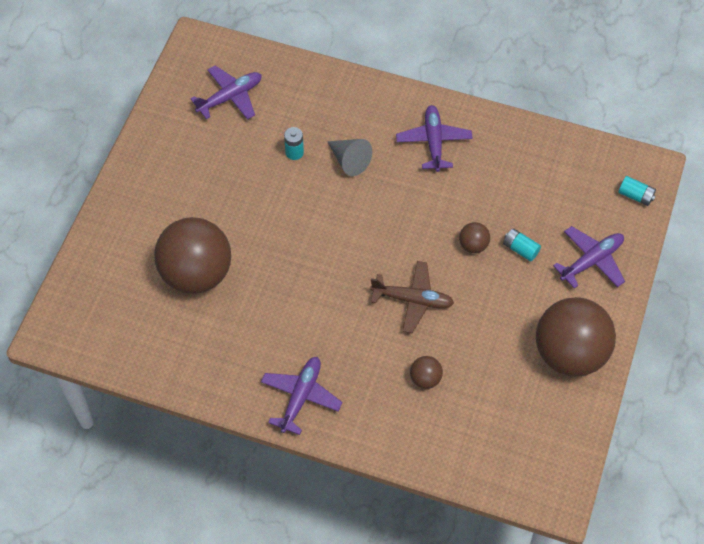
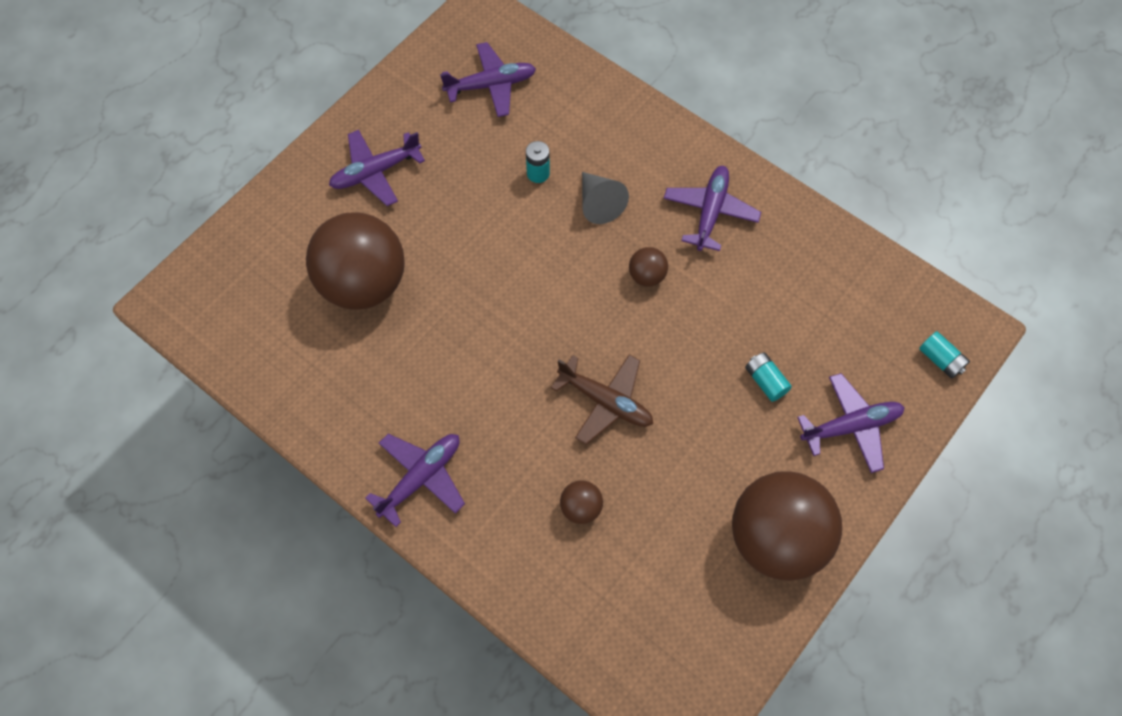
camera: 20 degrees right, 5 degrees up
(169, 189) = (375, 172): none -> purple plane
(473, 245) = (708, 357): brown ball -> brown ball (647, 276)

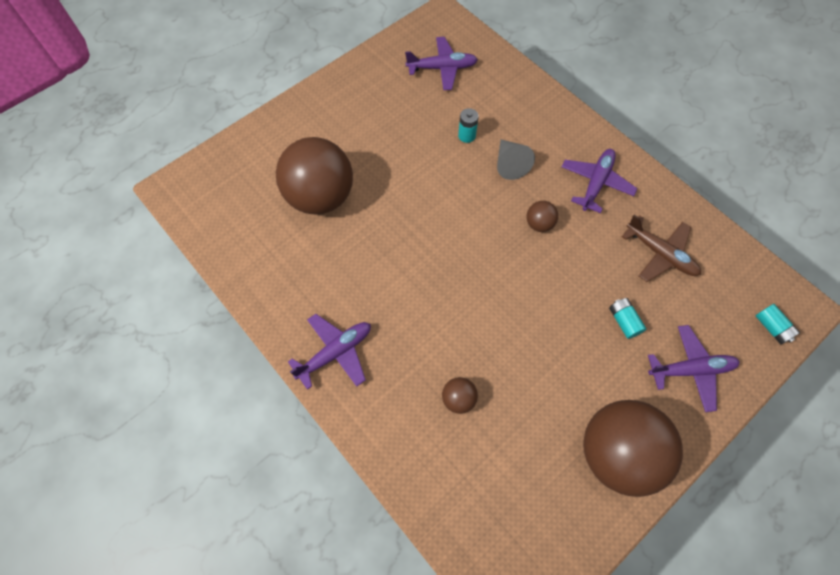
camera: 10 degrees right, 0 degrees up
(375, 172) = (345, 117): purple plane -> none
(606, 402) = (492, 317): brown plane -> brown plane (660, 254)

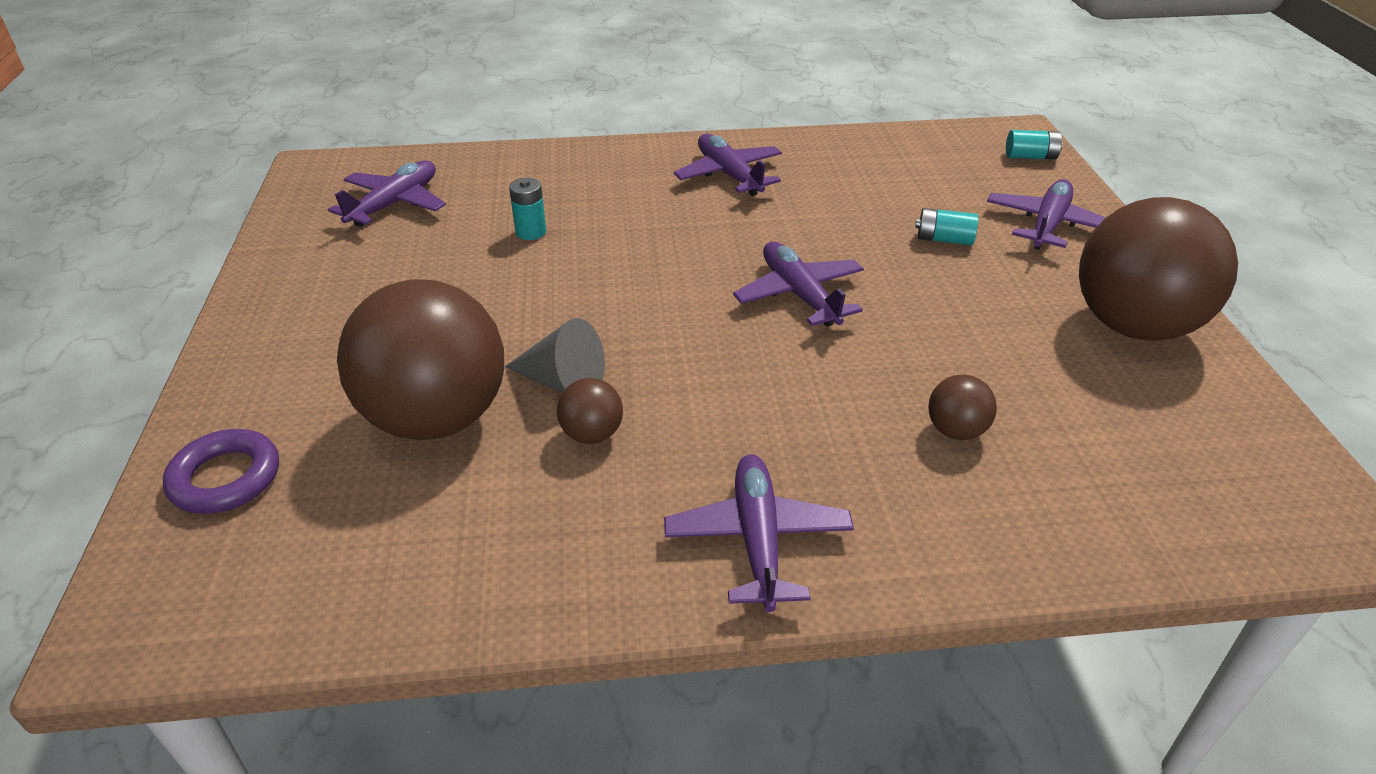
camera: 55 degrees left, 25 degrees down
(246, 157) = (226, 478): none -> purple ring
(510, 164) = (622, 219): grey cone -> grey cone (563, 382)
(511, 278) = (799, 294): none -> purple plane
(539, 224) = (739, 237): brown ball -> brown ball (592, 434)
(660, 254) = (874, 178): brown plane -> none

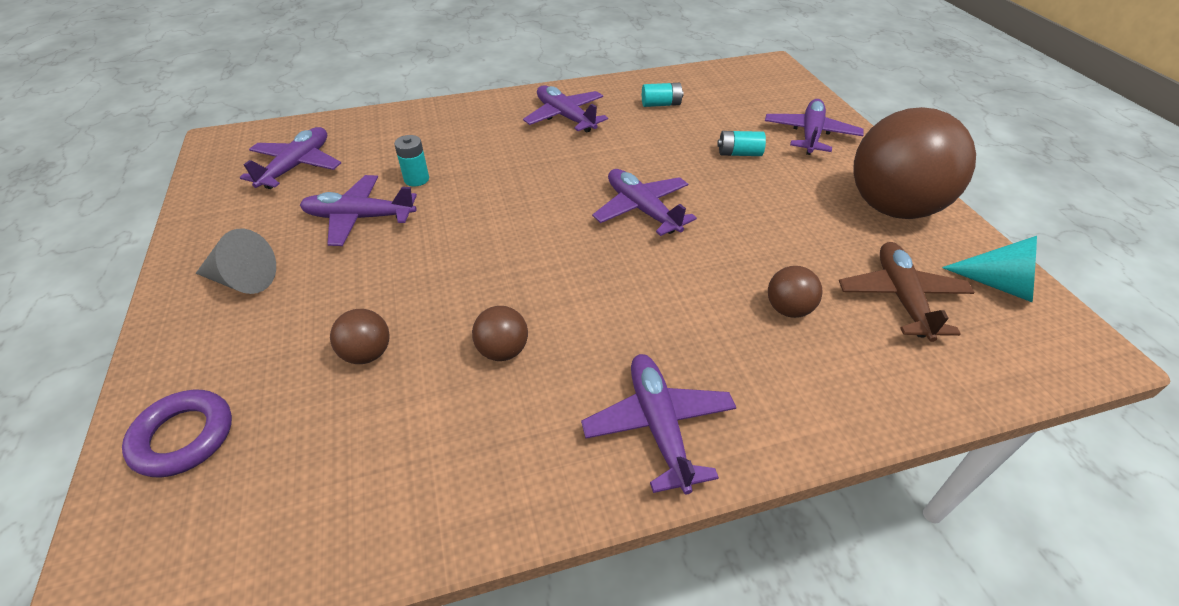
camera: 10 degrees left, 5 degrees up
(437, 418) = (367, 354): brown ball -> brown ball, size x0.42
(455, 269) = (359, 218): none -> purple plane
(563, 382) = (469, 307): grey cone -> grey cone (243, 280)
(1030, 157) = (784, 83): turquoise battery -> turquoise battery (661, 104)
(1110, 435) = (901, 297): none -> brown plane
(1250, 435) = (998, 284): none -> turquoise cone

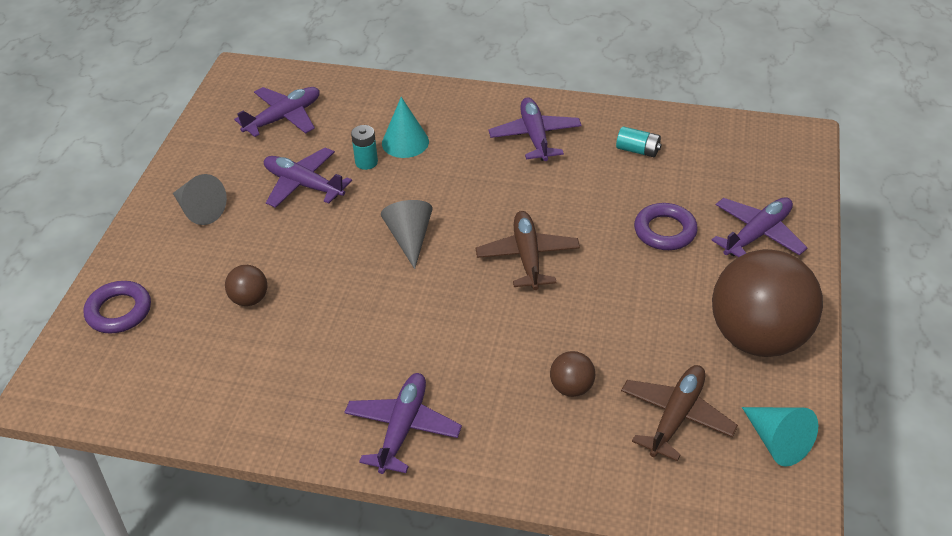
camera: 30 degrees right, 0 degrees up
(445, 152) = (405, 142): none -> turquoise cone
(503, 351) = (337, 333): brown ball -> none
(513, 231) = (409, 238): none -> grey cone
(642, 209) = (527, 256): purple plane -> brown plane
(739, 153) = (665, 231): turquoise battery -> purple ring

